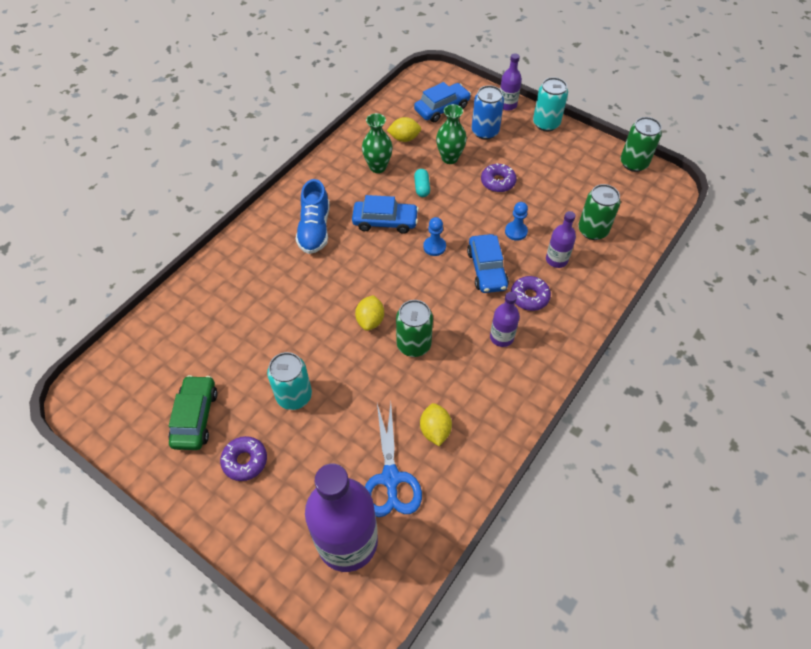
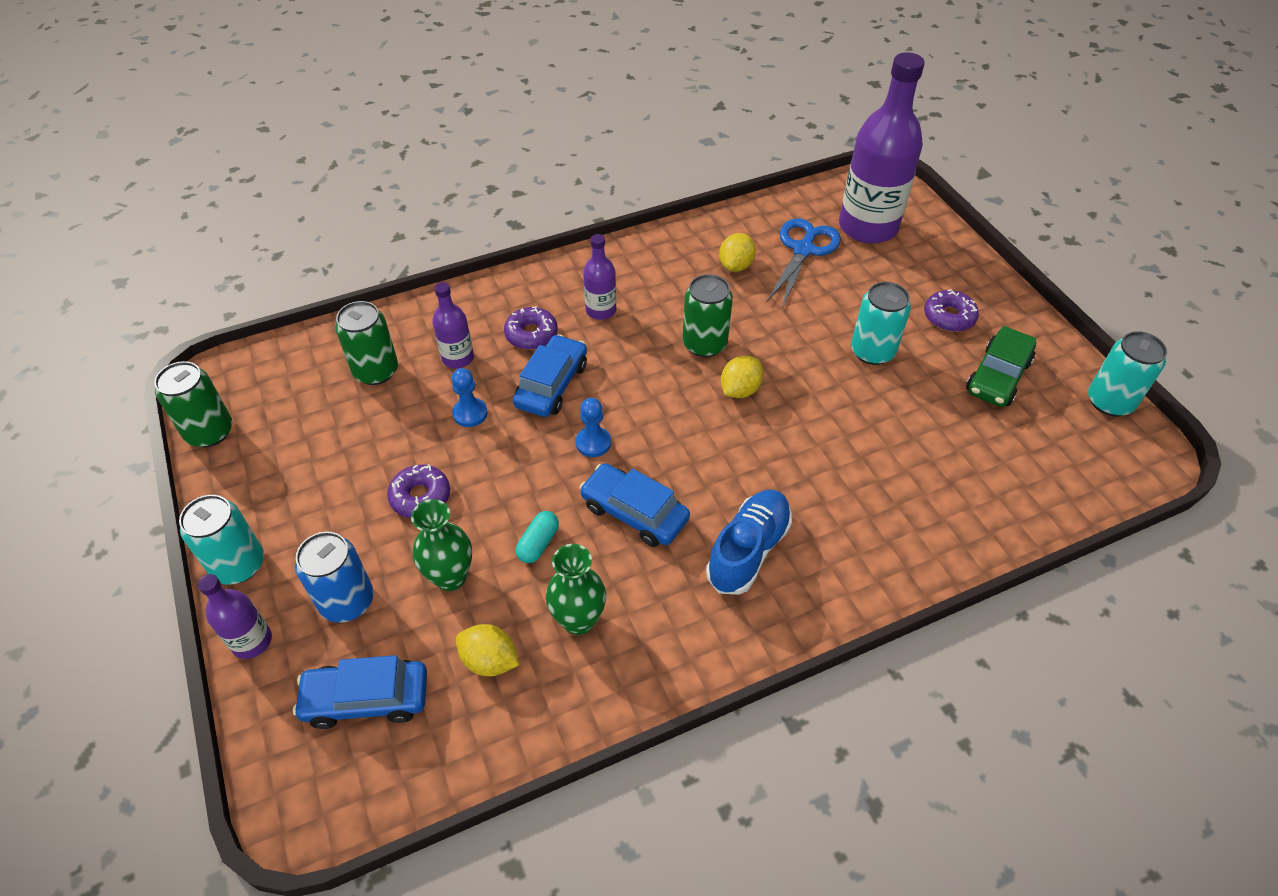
camera: 150 degrees left, 5 degrees down
(108, 434) = (1109, 402): none -> turquoise can

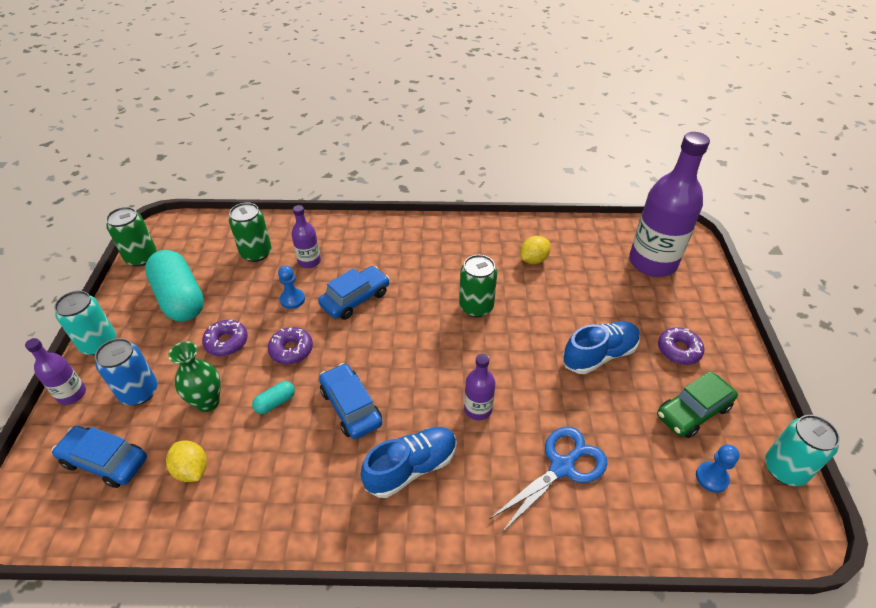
camera: 25 degrees right, 5 degrees down
(312, 465) = (180, 298): none -> turquoise capsule
(531, 334) = (365, 261): purple donut -> purple donut (291, 350)
(578, 620) = (264, 467): green vase -> none
(593, 443) = (356, 348): blue pawn -> blue pawn (711, 478)
(601, 310) = (420, 260): purple bottle -> purple bottle (478, 409)
(740, 390) = (480, 348): yellow lemon -> none
(803, 250) = (591, 264): blue scissors -> blue scissors (562, 467)
(872, 351) = (599, 355): turquoise can -> blue shoe

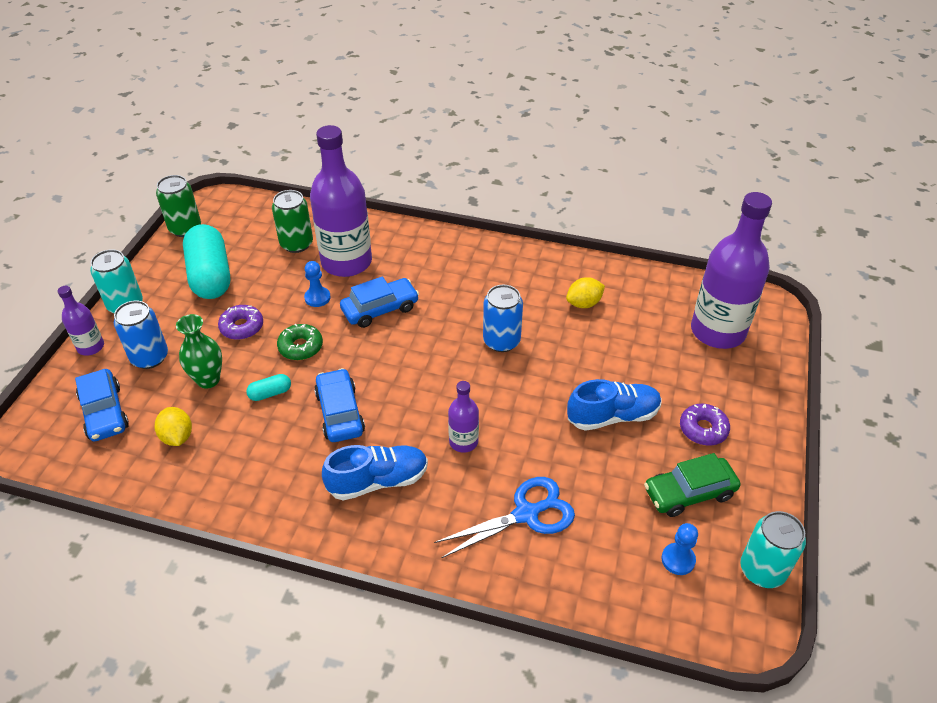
camera: 15 degrees right, 0 degrees up
(105, 461) = (105, 412): blue car -> blue car turned 150 degrees counterclockwise
(291, 350) = (300, 347): purple donut -> green donut
(309, 261) = (346, 262): purple bottle -> purple bottle, size x2.10
(476, 307) = (501, 341): green can -> blue can

